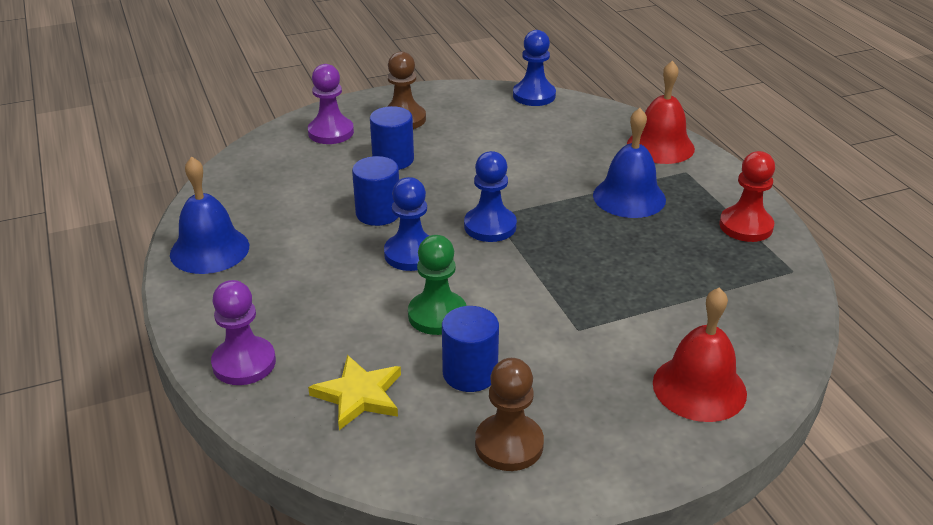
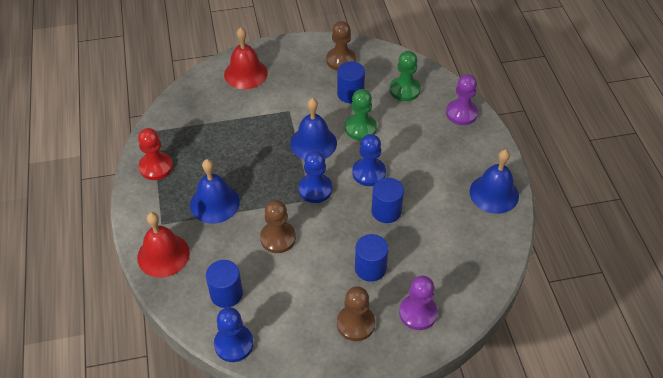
camera: 170 degrees left, 15 degrees up
(359, 395) = (404, 90): yellow star -> green pawn
(514, 283) = (313, 143): none -> blue bell
(522, 173) = (278, 238): none -> brown pawn
(562, 125) = (226, 294): none -> blue cylinder

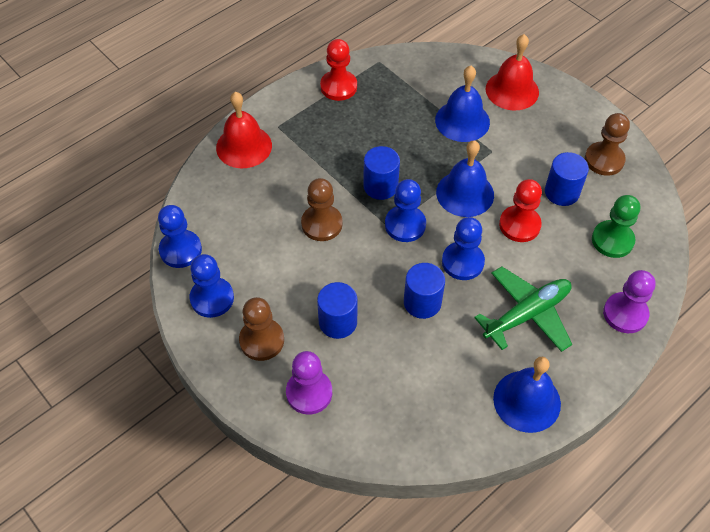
camera: 60 degrees right, 5 degrees up
(214, 203) = (328, 152): blue bell -> blue bell (462, 121)
(226, 294) = (231, 216): blue cylinder -> blue cylinder (380, 186)
(296, 341) = (212, 298): none -> blue pawn
(360, 128) = (519, 225): green pawn -> red pawn
(431, 160) = (527, 314): none -> green plane

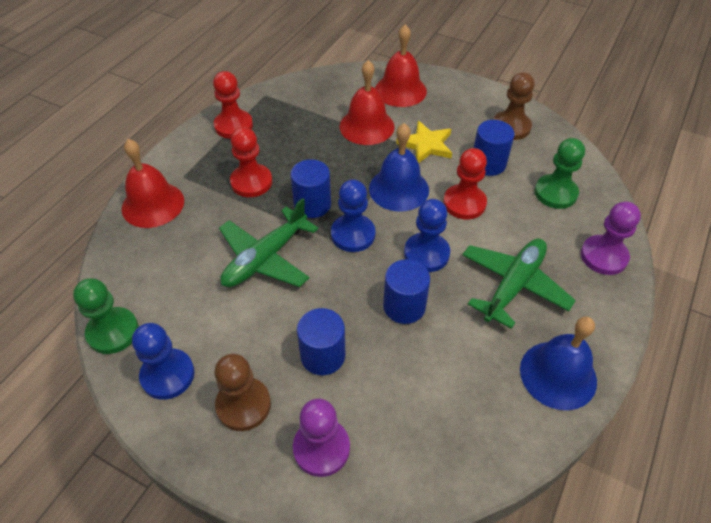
camera: 20 degrees left, 5 degrees down
(180, 250) = (113, 332): blue pawn -> green pawn
(322, 224) = (265, 258): brown pawn -> green plane
(335, 149) = (251, 182): none -> red pawn
(462, 121) = (367, 126): blue bell -> red bell
(511, 156) = (426, 145): none -> yellow star

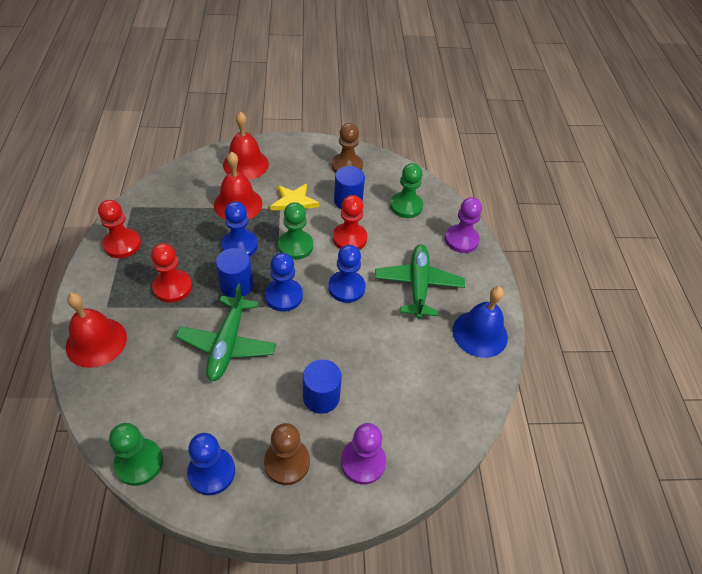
camera: 35 degrees left, 0 degrees up
(342, 167) = (240, 245): none -> blue pawn
(399, 189) = (295, 246): blue bell -> green pawn
(404, 306) = (355, 333): blue cylinder -> none

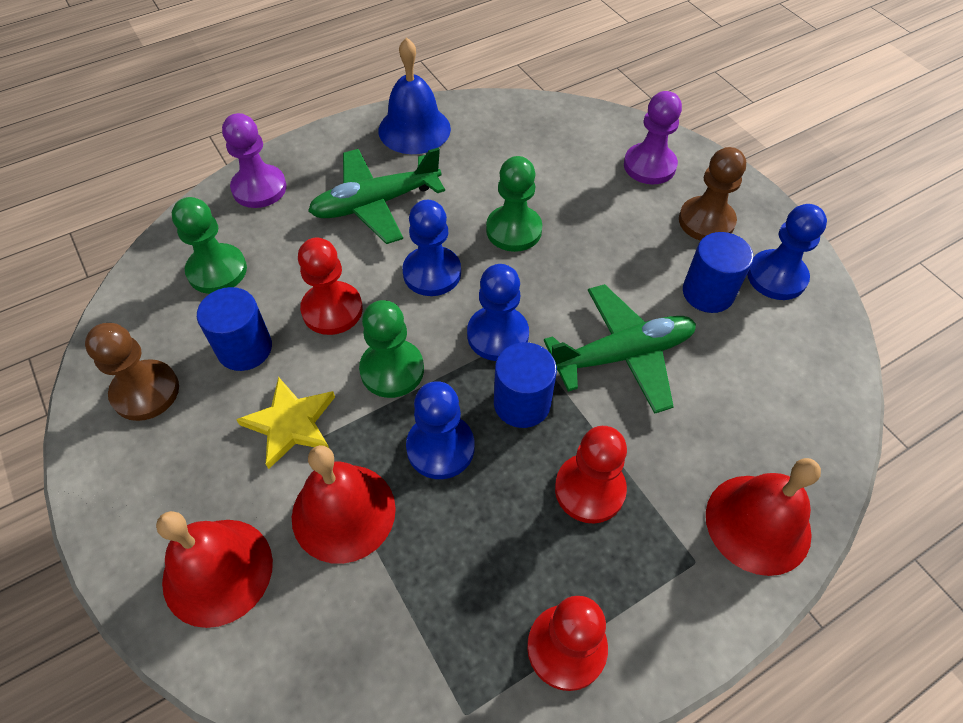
camera: 115 degrees left, 5 degrees up
(139, 463) = (834, 348): green pawn -> green pawn (514, 230)
(321, 397) = (610, 227): blue cylinder -> blue cylinder (708, 293)

